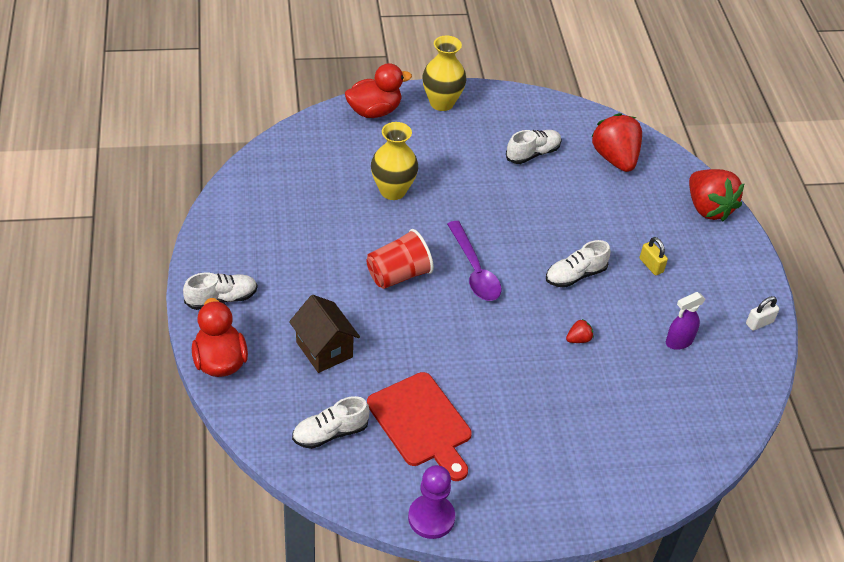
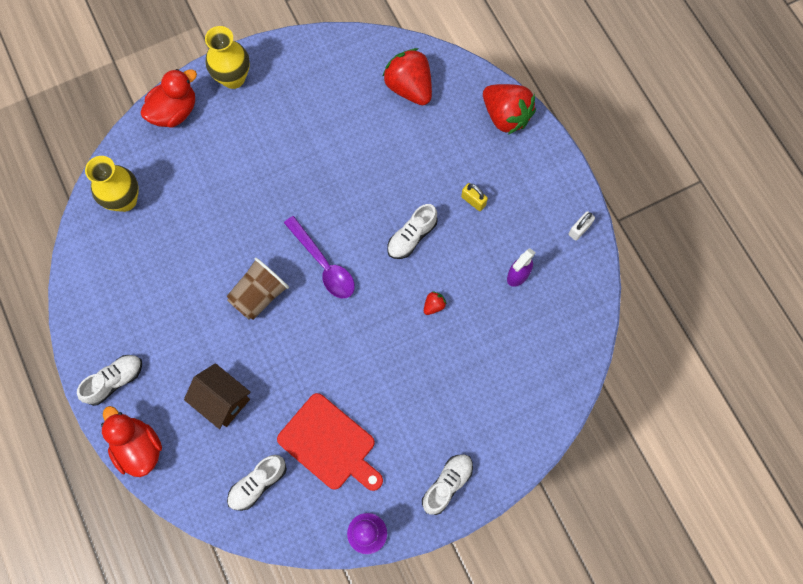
camera: 15 degrees left, 25 degrees up
(393, 191) = (223, 201): yellow vase -> yellow vase (124, 200)
(398, 275) = (259, 295): red cup -> brown cup
(533, 154) = (334, 109): white shoe -> white shoe (447, 484)

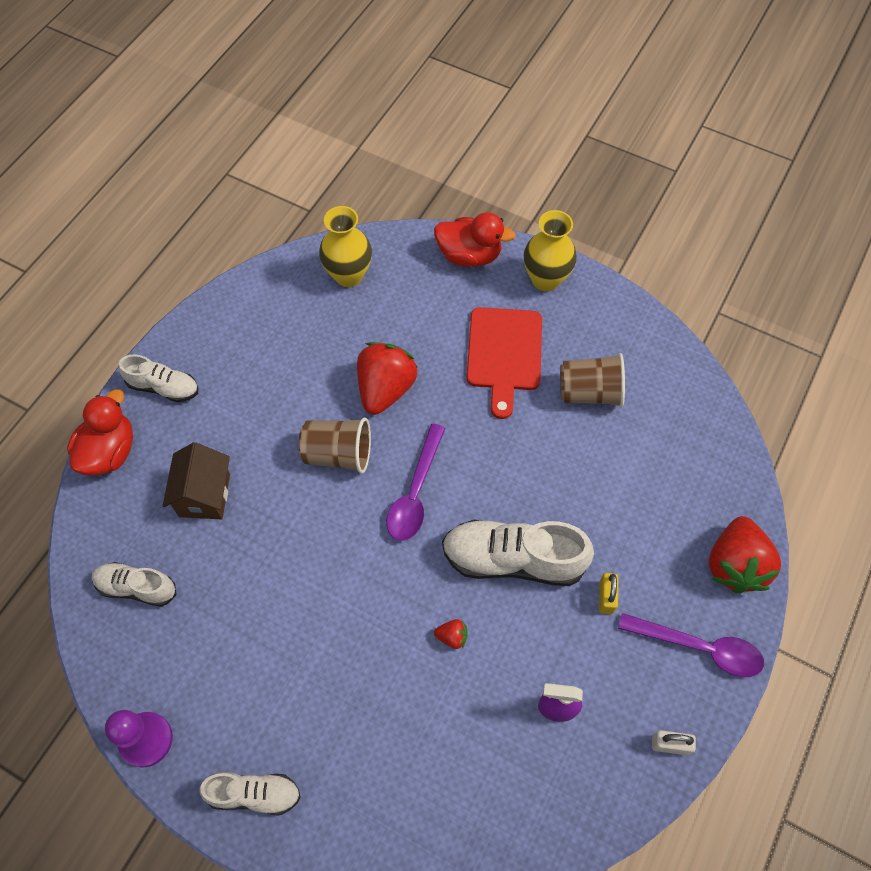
camera: 55 degrees right, 10 degrees down
(330, 444) = (222, 632): red cutting board -> red cutting board (504, 354)
(336, 112) = (589, 392): none -> brown cup
(409, 87) = (678, 443): red strawberry -> red strawberry (385, 389)
(411, 237) = (513, 559): white shoe -> white shoe, size x1.70
(538, 172) = (699, 647): none -> purple spoon

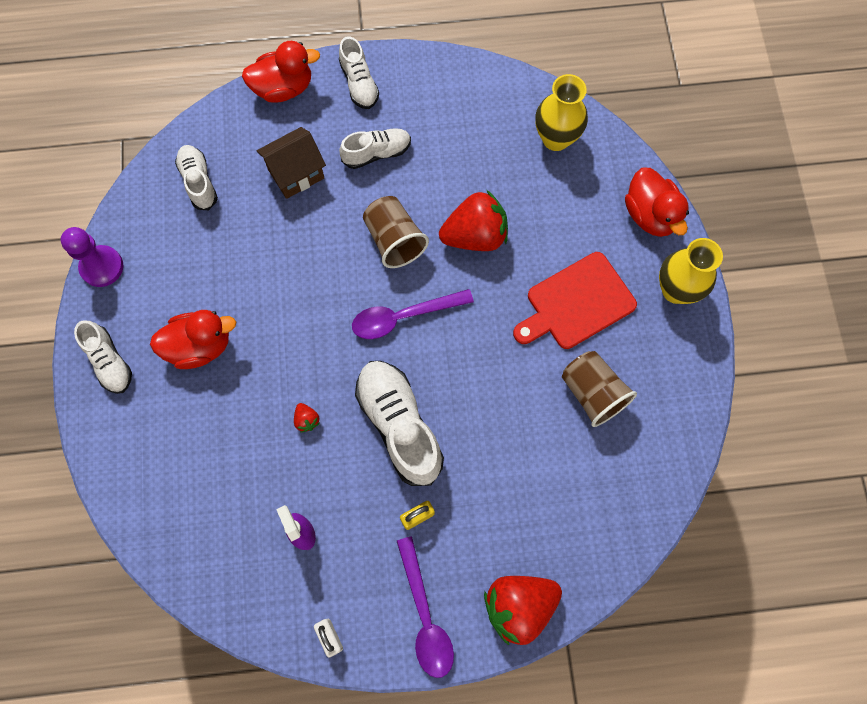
camera: 55 degrees right, 10 degrees up
(243, 416) = (377, 153): none -> white shoe
(306, 691) = (200, 346): none -> red duck

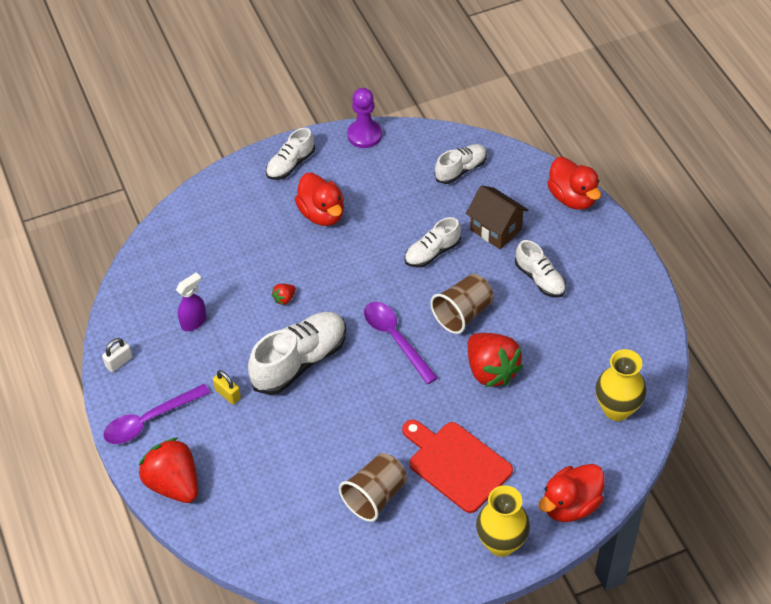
camera: 75 degrees right, 20 degrees down
(359, 83) = (602, 248): white shoe -> white shoe (432, 252)

